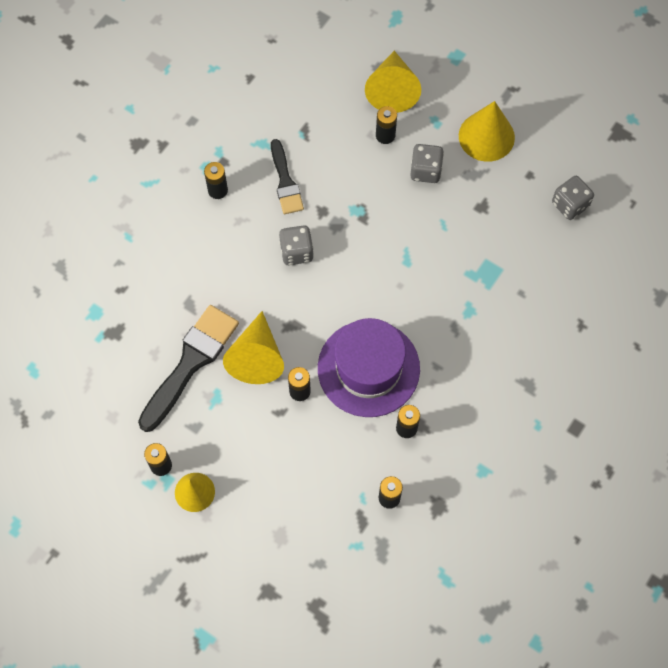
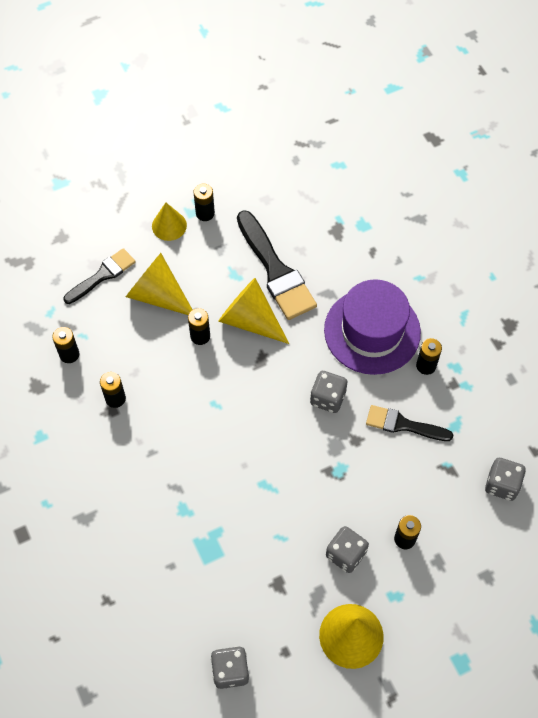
camera: 120 degrees right, 5 degrees down
(288, 521) = (102, 275): none -> black brush
(294, 88) = (502, 484): none -> grey dice
(368, 368) = (185, 398): purple hat -> purple hat (372, 331)
(392, 90) = (453, 575): yellow cone -> yellow cone (158, 295)

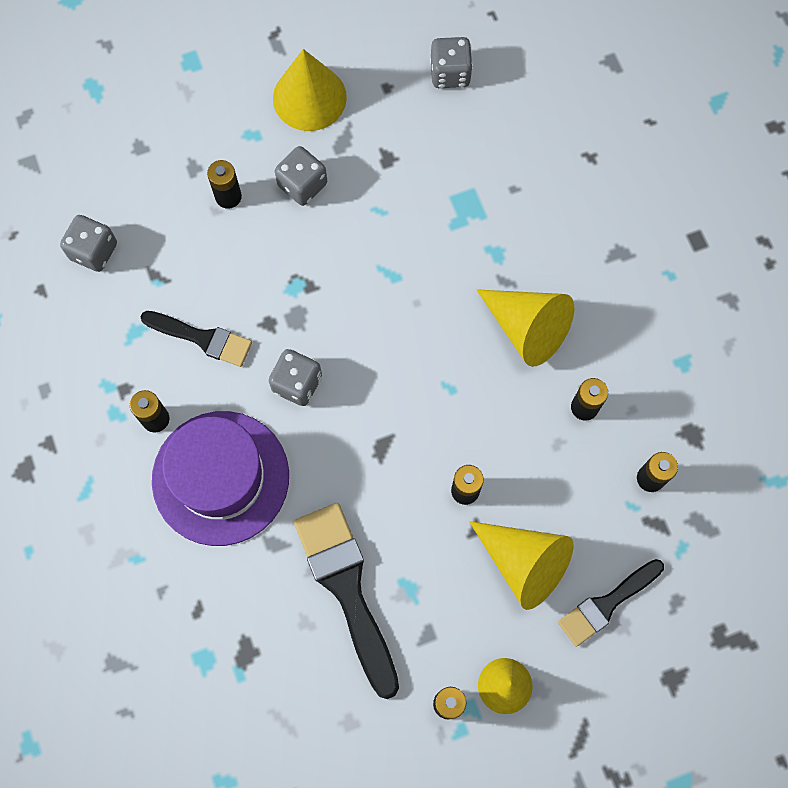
camera: 175 degrees left, 10 degrees up
(250, 320) = (392, 510): yellow cone -> yellow cone (527, 328)

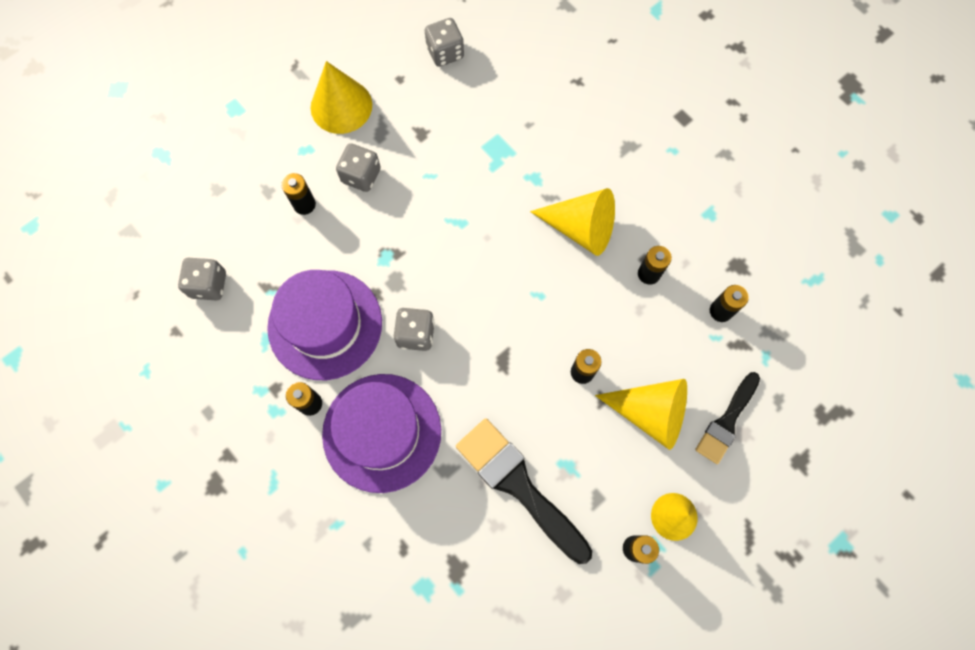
camera: 20 degrees left, 0 degrees up
(202, 338) = (325, 324): black brush -> purple hat

